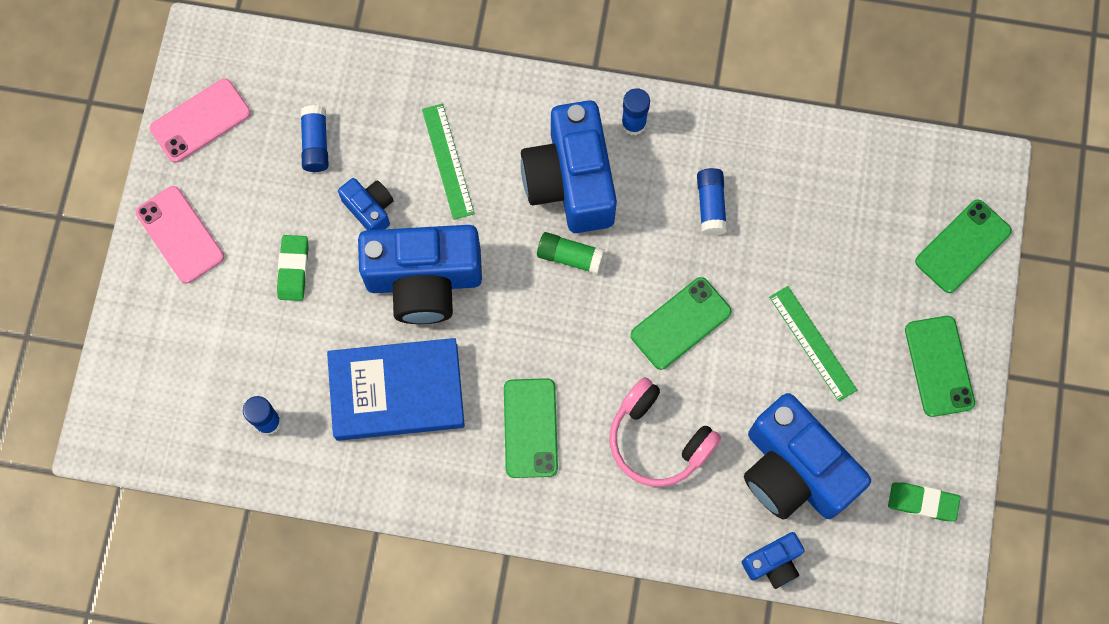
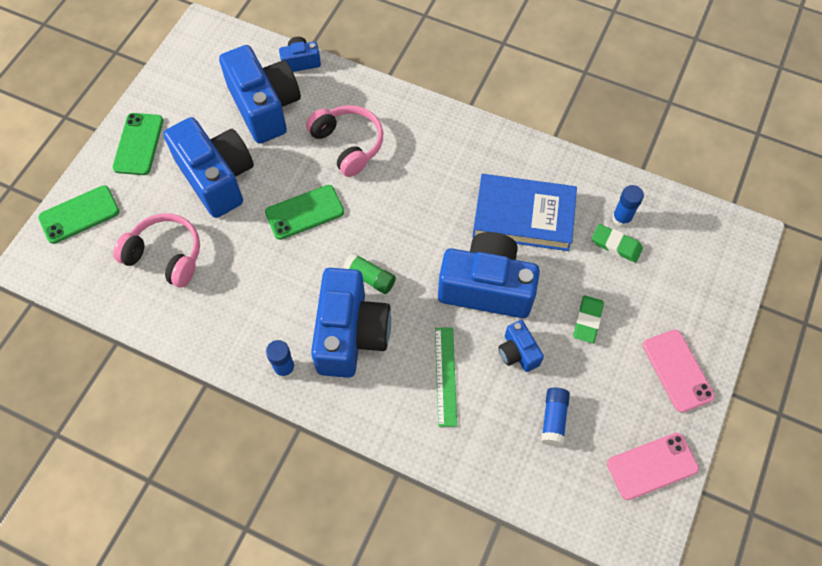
camera: 165 degrees left, 10 degrees down
(530, 428) = (433, 171): green phone -> none
(711, 205) = (249, 288): blue glue stick -> none
(812, 343) = (217, 178): green ruler -> blue camera
(829, 221) = (166, 255): none -> pink headphones
(922, 502) = (191, 72): green eraser -> green eraser (616, 245)

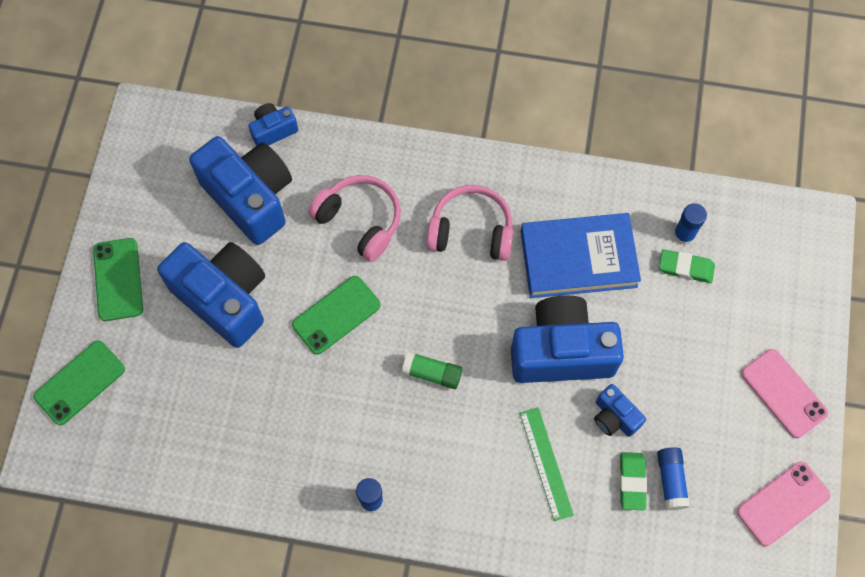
camera: 15 degrees left, 5 degrees up
(166, 255) = (196, 406): pink headphones -> pink headphones (471, 231)
(351, 334) = (431, 443): blue camera -> none
(587, 320) = (677, 362): green eraser -> green eraser (632, 482)

